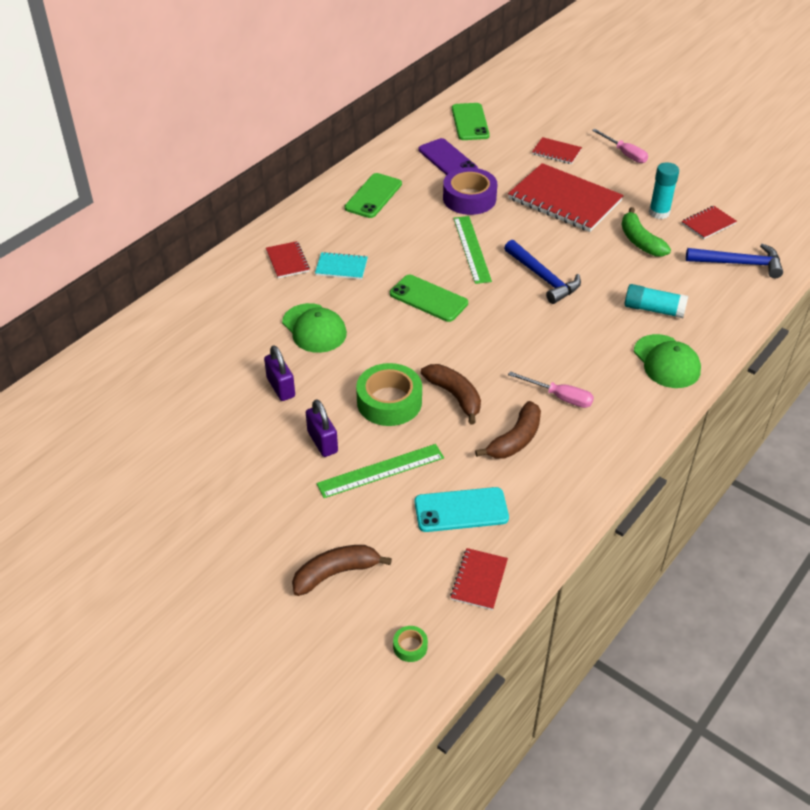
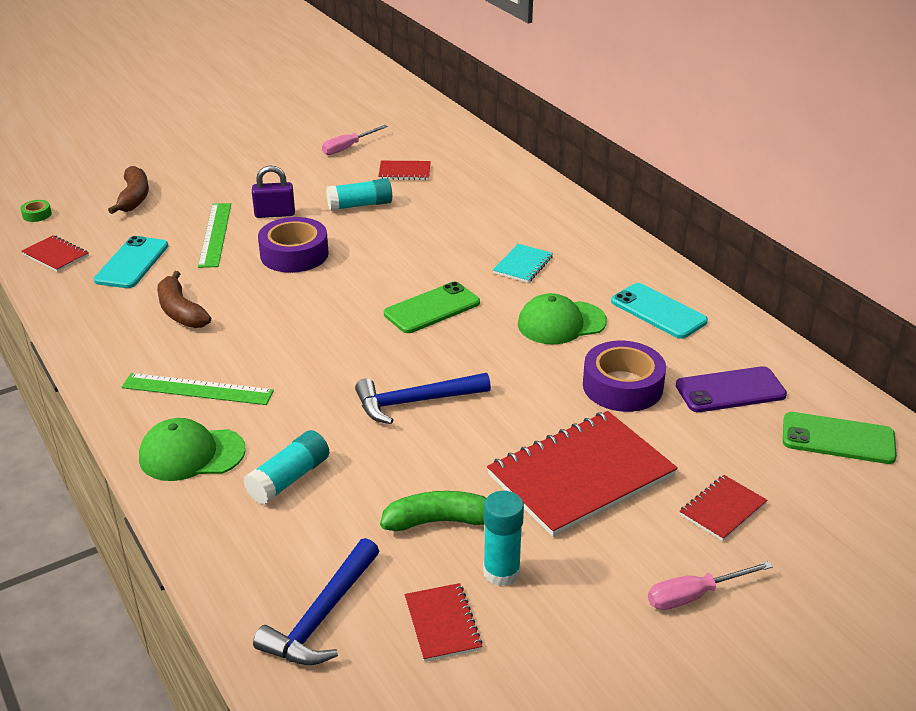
camera: 110 degrees right, 10 degrees down
(281, 387) = (360, 205): purple padlock -> turquoise glue stick
(287, 261) = (552, 236): red notebook -> red notebook (404, 172)
(314, 328) = (430, 233): green cap -> green cap (561, 323)
(373, 196) = (658, 311): green phone -> turquoise phone
(389, 402) = (294, 254): green tape -> purple tape
(455, 396) = (269, 291): brown banana -> none
(472, 249) = (507, 360): green ruler -> green ruler (197, 389)
(559, 397) = (210, 355): pink screwdriver -> pink screwdriver (348, 147)

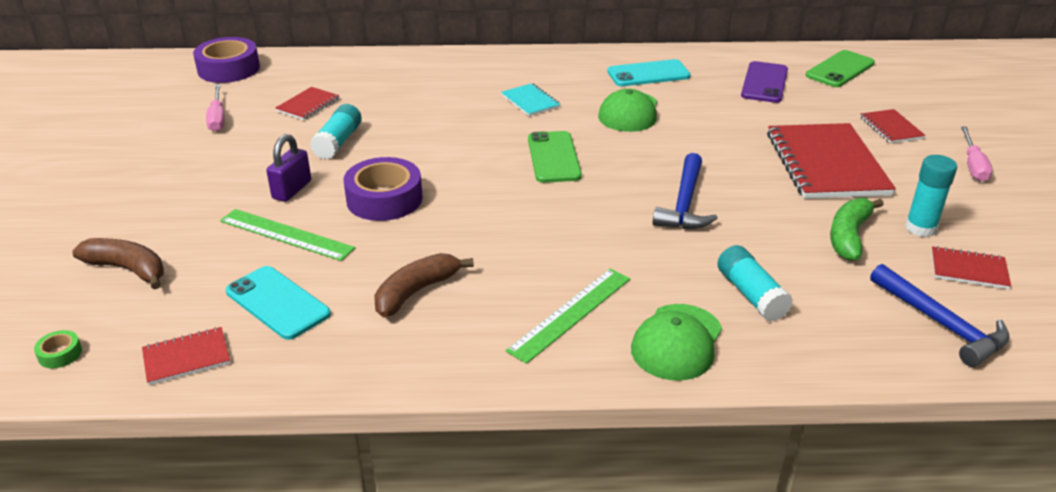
camera: 60 degrees left, 0 degrees up
(181, 311) = (416, 292): brown banana -> brown banana turned 135 degrees clockwise
(622, 386) = (730, 116): purple tape -> purple tape (228, 69)

